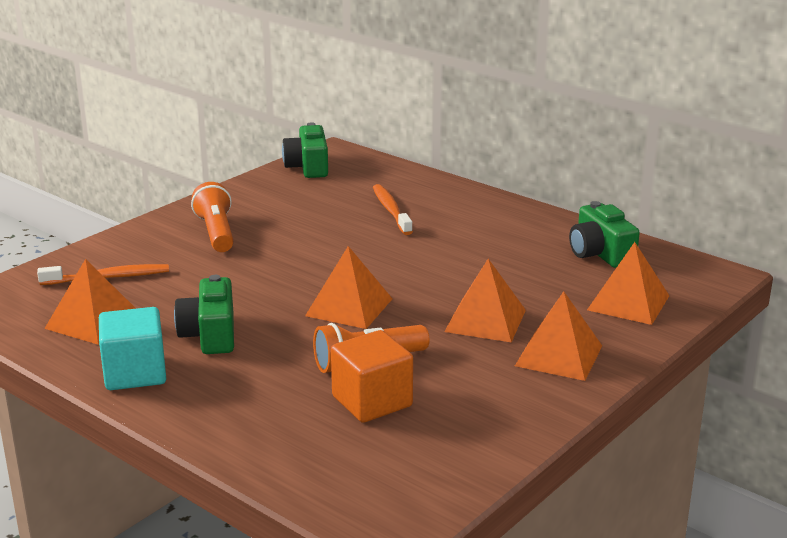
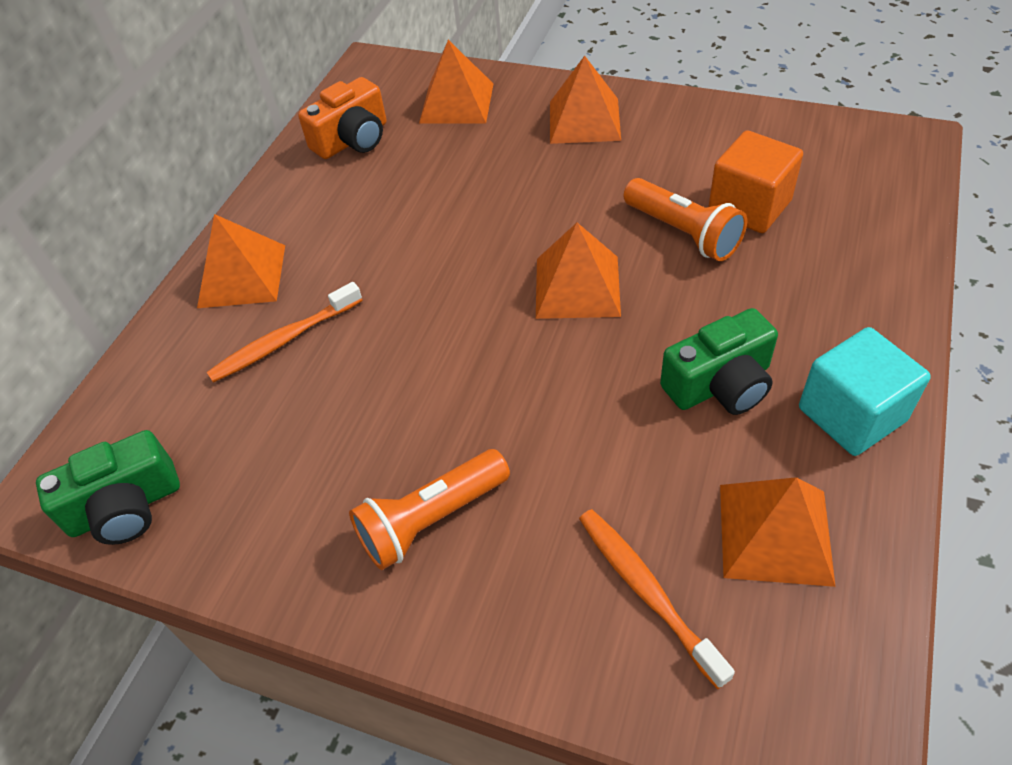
camera: 105 degrees left, 25 degrees up
(485, 320) = (545, 179): orange pyramid -> orange pyramid (242, 276)
(600, 253) = (353, 140): green camera -> orange camera

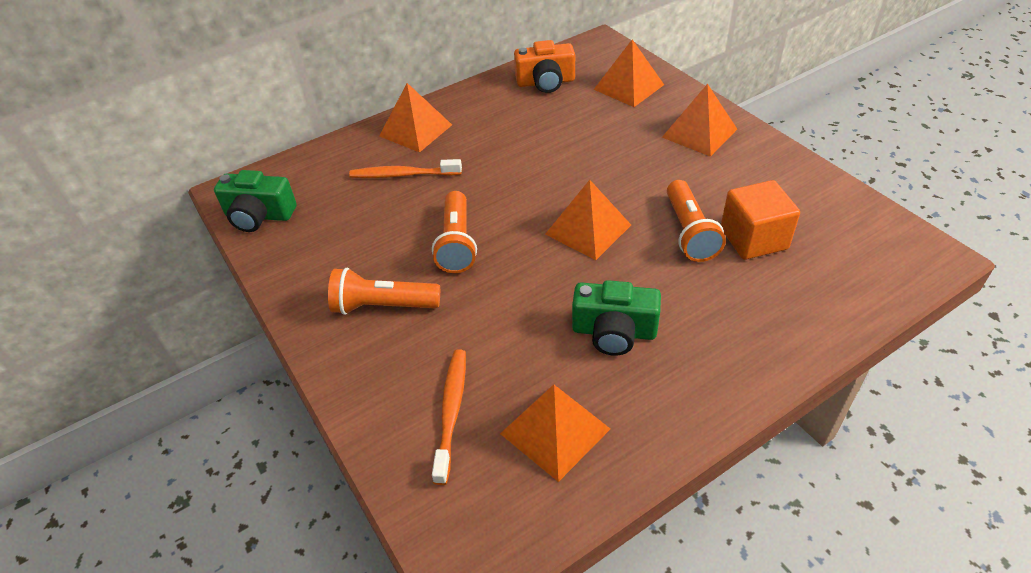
camera: 35 degrees right, 5 degrees down
(443, 387) = (457, 243): none -> orange flashlight
(851, 414) = (679, 398): turquoise cube -> none

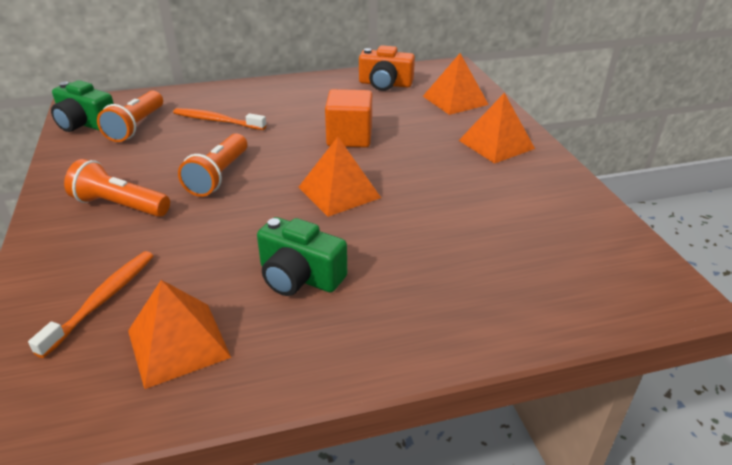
camera: 15 degrees right, 10 degrees down
(415, 130) = (252, 94): orange pyramid -> none
(689, 232) = (431, 216): orange flashlight -> orange flashlight (136, 127)
(753, 239) = (491, 236): orange cube -> orange cube (349, 137)

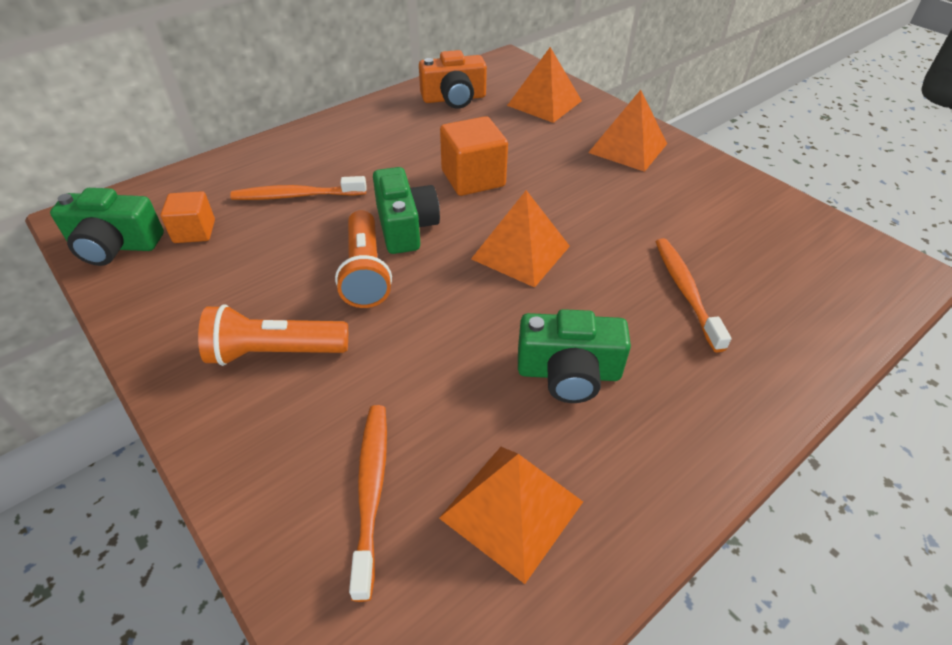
camera: 25 degrees left, 10 degrees up
(136, 127) = (194, 231): orange flashlight -> orange cube
(271, 156) = (405, 227): none -> green camera
(446, 252) = (685, 291): none -> orange toothbrush

